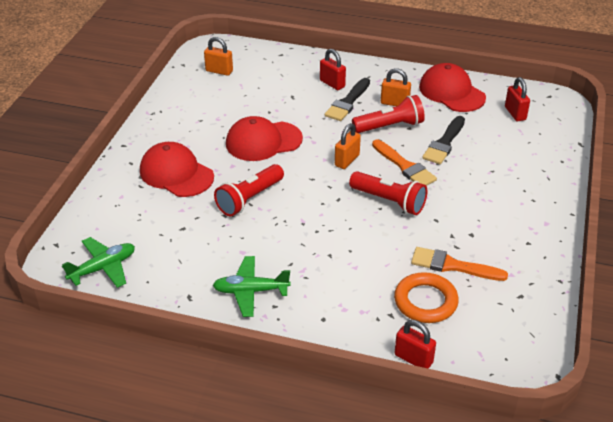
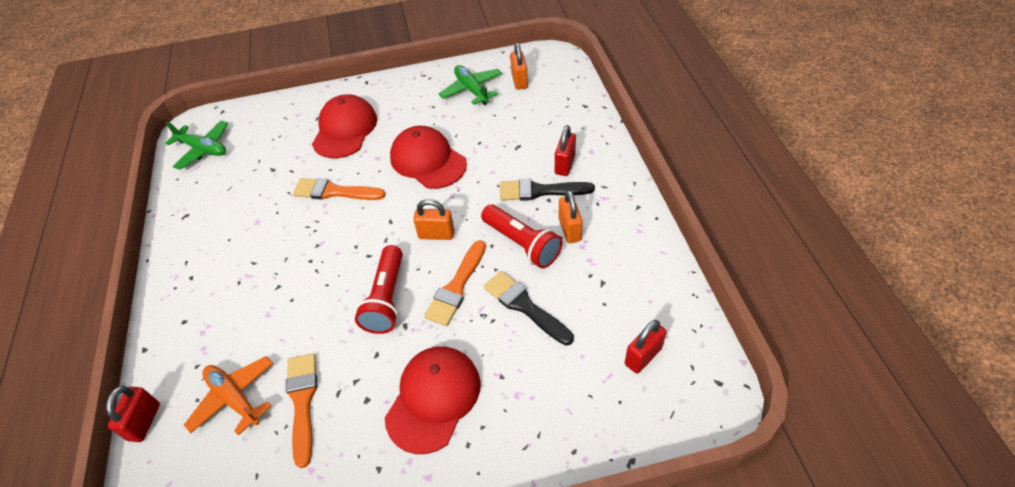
camera: 65 degrees right, 10 degrees up
(249, 199) = (334, 192): red flashlight -> orange brush
(251, 291) = (205, 252): green plane -> green plane (471, 90)
(425, 301) = (235, 398): orange ring -> orange plane
(444, 143) = (524, 306): black brush -> black brush turned 45 degrees clockwise
(451, 92) = (636, 272): red cap -> red cap (433, 399)

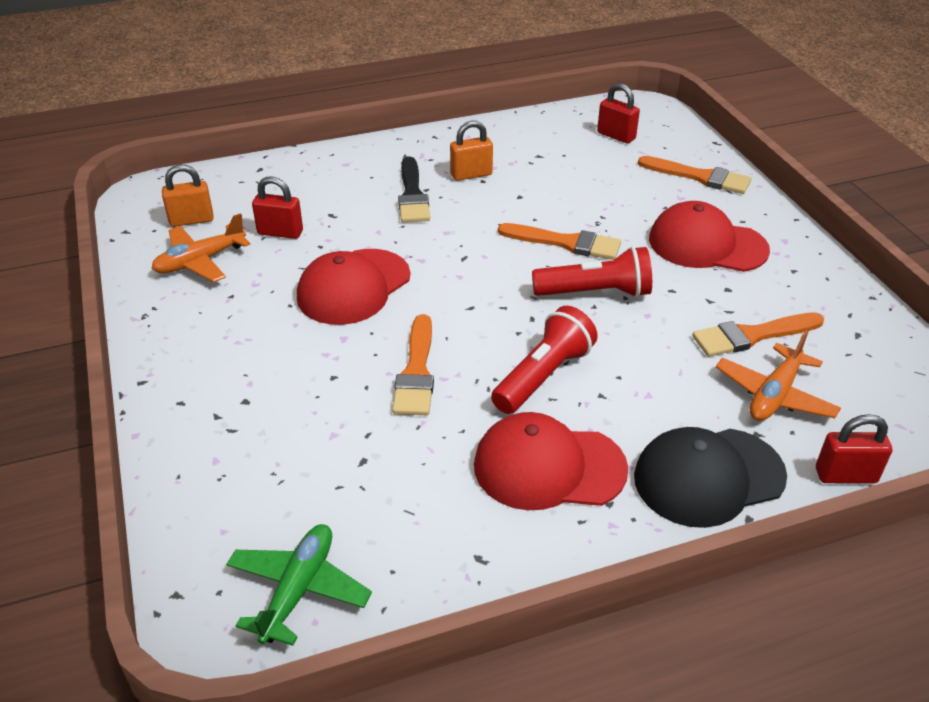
camera: 100 degrees left, 10 degrees down
(184, 334) = (708, 477): none -> black cap
(345, 130) = (271, 386): red cap -> red cap (548, 467)
(436, 234) = (489, 265): orange padlock -> none
(471, 90) = (200, 261): green plane -> orange plane
(522, 244) = (495, 203): red flashlight -> red flashlight (543, 376)
(524, 306) = (579, 198): black brush -> none
(554, 423) = (700, 177): none -> orange brush
(565, 164) = (368, 180): red padlock -> red padlock (280, 232)

